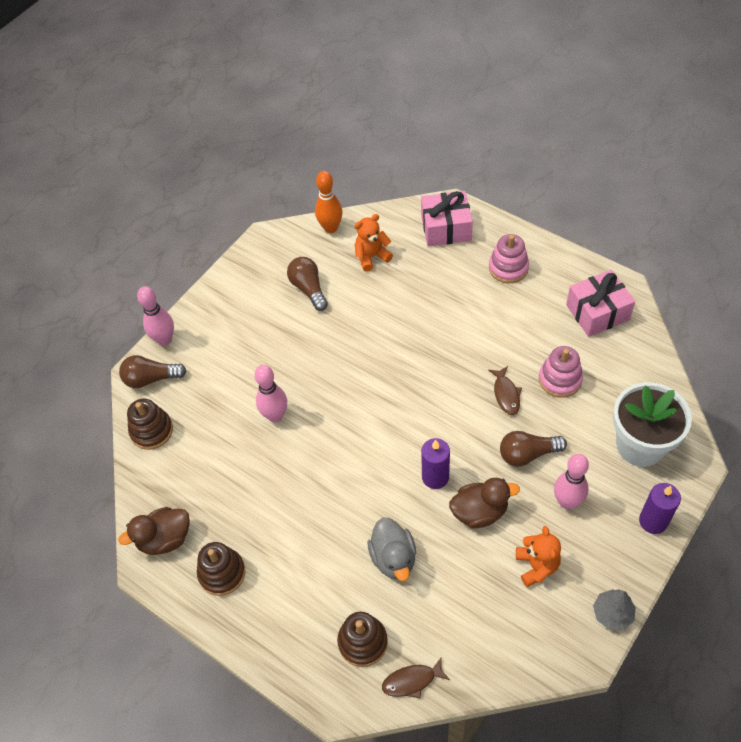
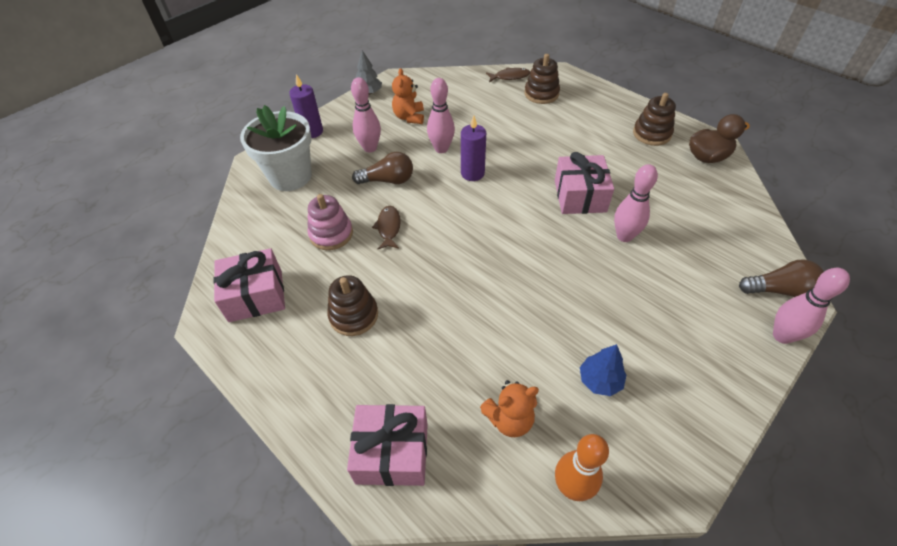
camera: 175 degrees left, 5 degrees down
(152, 431) = (755, 238): brown stacking toy -> brown stacking toy (354, 315)
(309, 289) = (600, 380): brown light bulb -> blue tree
(316, 460) = (580, 196): none -> pink gift
(393, 558) = (515, 130): grey duck -> none
(479, 512) = (441, 149): brown duck -> pink bowling pin
(508, 268) = (330, 369): pink stacking toy -> none

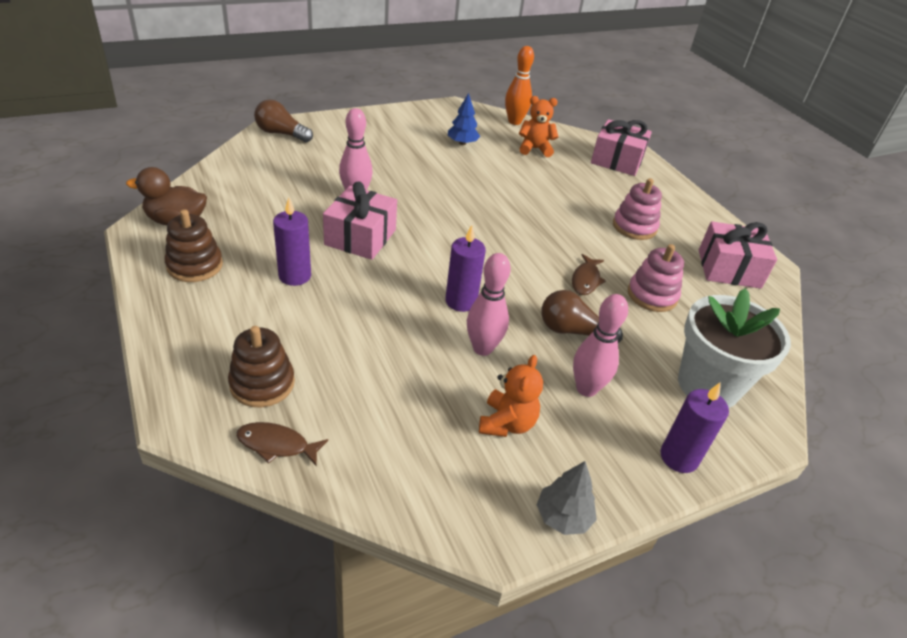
camera: 165 degrees left, 10 degrees down
(354, 315) = (634, 227): brown stacking toy -> pink stacking toy
(589, 150) = (295, 276): none -> purple candle
(782, 336) = (316, 120): pink bowling pin -> none

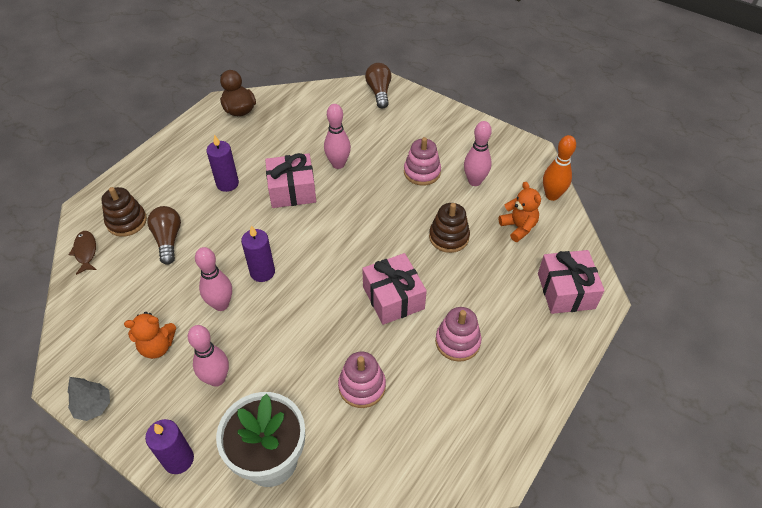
camera: 65 degrees right, 10 degrees up
(195, 265) = (205, 141): brown stacking toy -> brown stacking toy (449, 237)
(422, 160) = (422, 172): none -> pink stacking toy
(462, 143) = (474, 181): blue tree -> pink bowling pin
(572, 331) = (275, 348): brown light bulb -> brown light bulb (168, 240)
(586, 280) = (347, 334): brown fish -> none
(729, 269) = (454, 436): pink gift -> pink gift (393, 298)

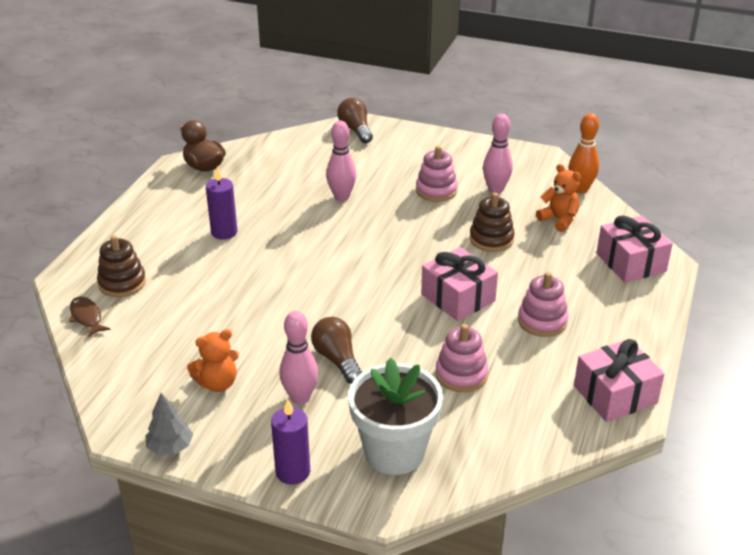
camera: 15 degrees left, 15 degrees down
(168, 240) = (181, 291): brown light bulb -> brown light bulb (337, 359)
(221, 304) = (272, 335): pink bowling pin -> none
(262, 272) = (304, 300): purple candle -> none
(292, 190) = (301, 227): pink gift -> pink gift (615, 394)

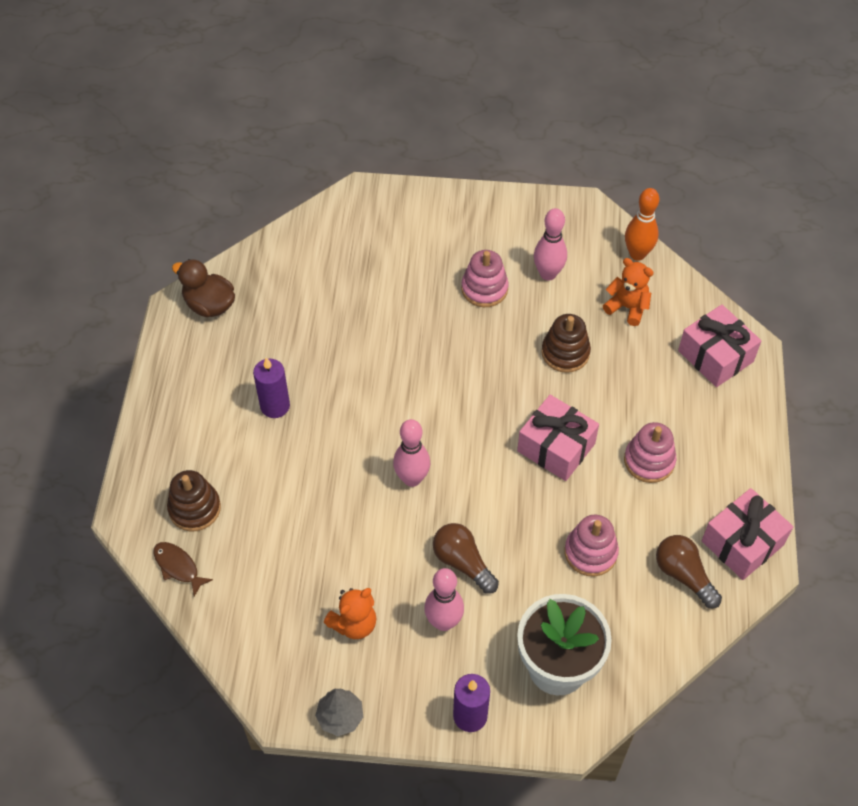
camera: 15 degrees left, 20 degrees up
(341, 197) = (384, 322): pink bowling pin -> pink bowling pin (412, 479)
(356, 130) = (361, 205): brown light bulb -> brown light bulb (683, 575)

